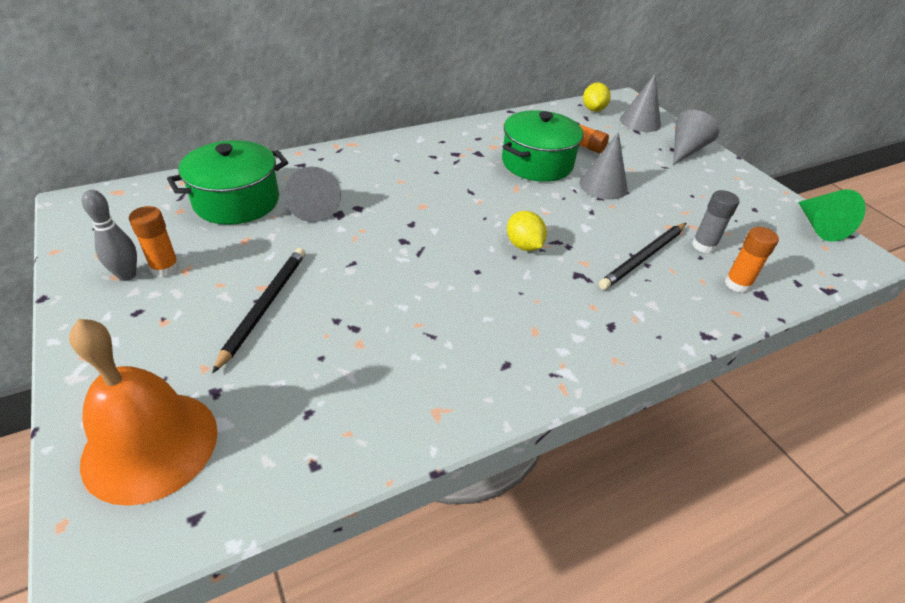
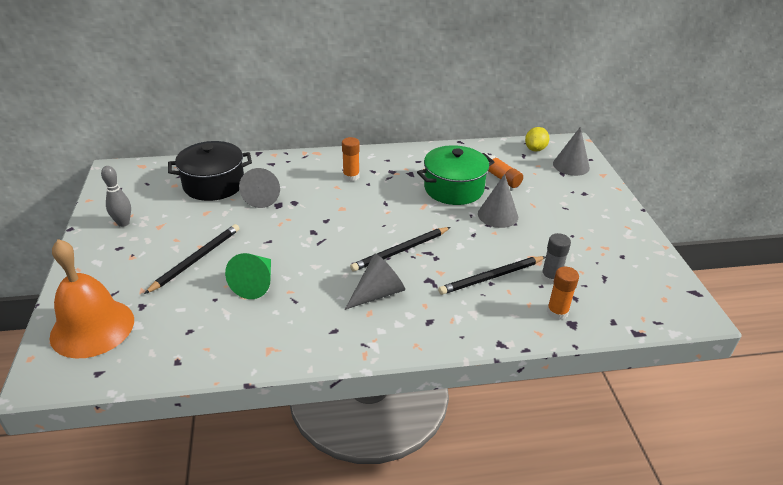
camera: 20 degrees right, 5 degrees down
(165, 268) = (148, 223): orange glue stick -> orange glue stick (351, 176)
(236, 201) = (214, 184): green pot -> black pot
(523, 245) = (400, 251): yellow lemon -> black pencil
(685, 150) = (596, 196): grey cone -> grey cone (378, 293)
(819, 226) = (673, 281): green cone -> green cone (255, 283)

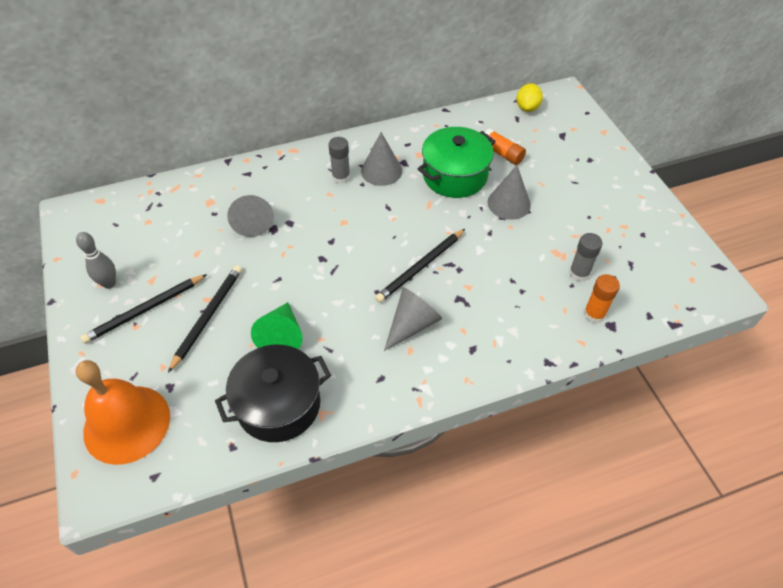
camera: 10 degrees left, 15 degrees up
(214, 184) = (192, 213): black pot -> black pot (278, 404)
(351, 176) = (341, 177): orange glue stick -> grey glue stick
(491, 277) = (521, 284): black pencil -> black pencil (145, 310)
(571, 165) = (569, 124): grey cone -> grey cone (381, 171)

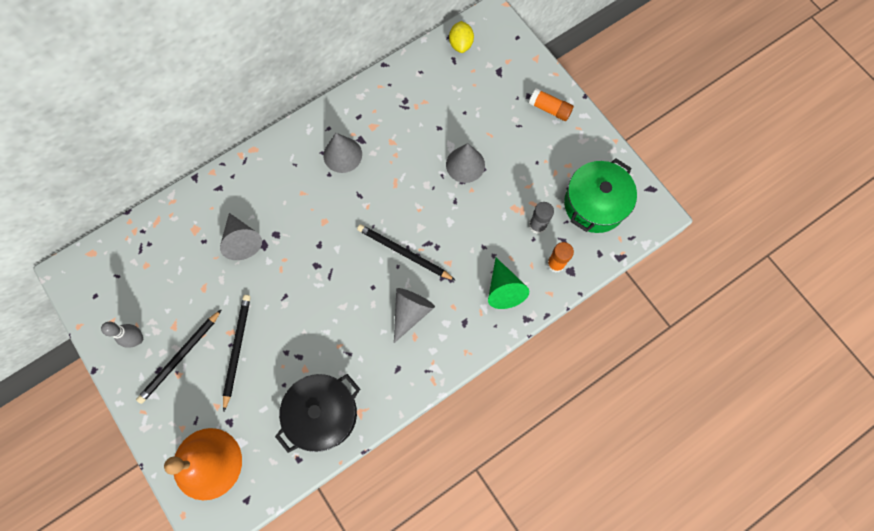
camera: 15 degrees left, 20 degrees up
(282, 336) = (306, 351): green cone -> green cone (503, 289)
(341, 177) = (307, 171): grey glue stick -> none
(421, 267) = (404, 253): black pencil -> black pencil turned 90 degrees clockwise
(455, 176) = (411, 144): green pot -> green pot (594, 204)
(501, 153) = (448, 107): orange glue stick -> orange glue stick (549, 109)

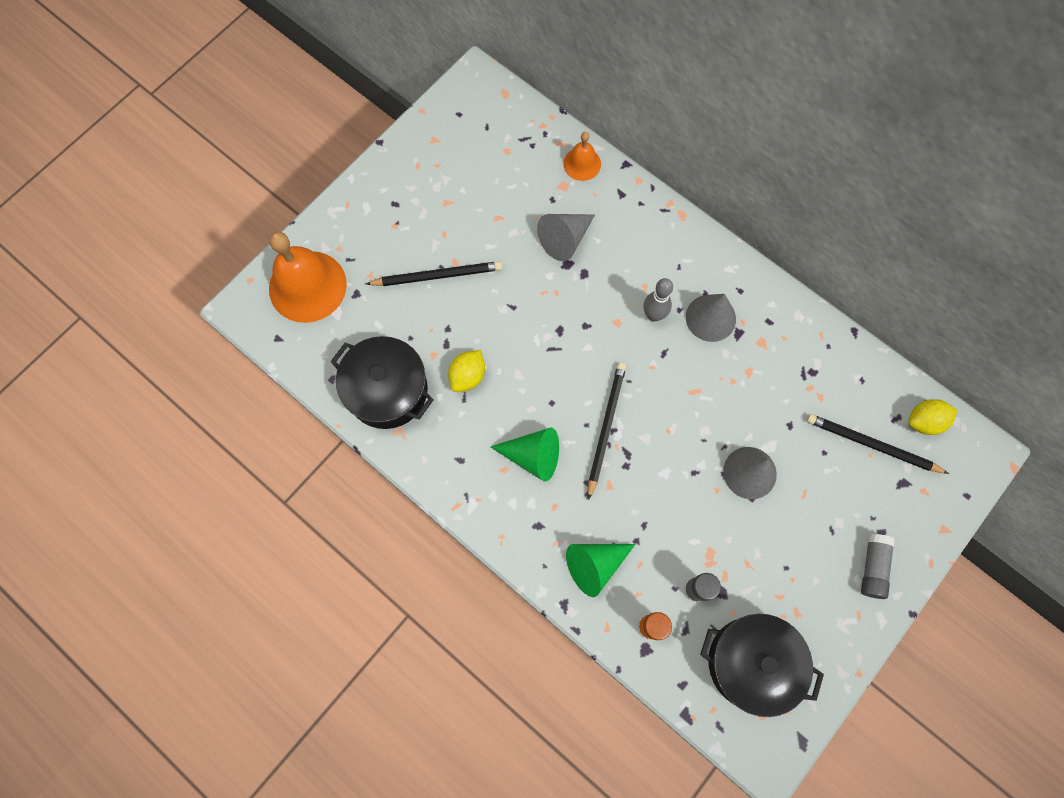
camera: 75 degrees right, 0 degrees up
(137, 339) = (423, 172): grey bowling pin -> grey bowling pin (653, 315)
(180, 357) = (414, 221): black pencil -> black pencil (872, 445)
(181, 210) = (582, 164): none -> orange bell
(331, 346) = (468, 376): none -> yellow lemon
(410, 312) = (533, 456): grey cone -> green cone
(549, 109) = (872, 567): orange glue stick -> grey glue stick
(594, 204) = (751, 663): green pot -> black pot

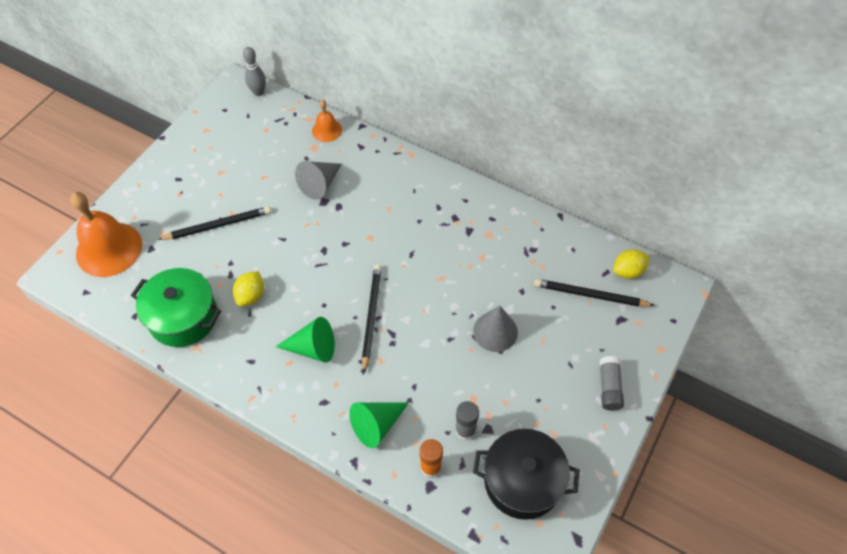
camera: 10 degrees left, 15 degrees down
(387, 390) = (183, 317): black pot -> green pot
(653, 315) = (399, 228): grey bowling pin -> grey bowling pin (258, 92)
(710, 318) = (445, 223): grey cone -> none

